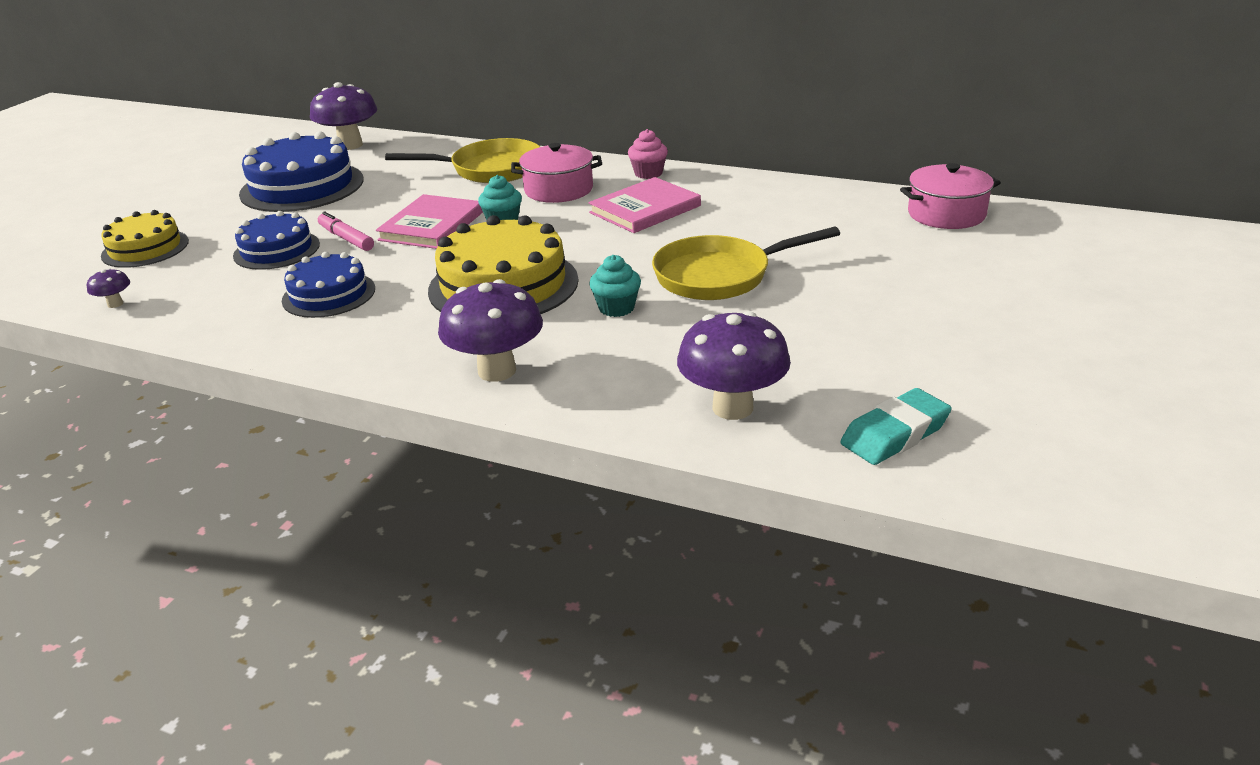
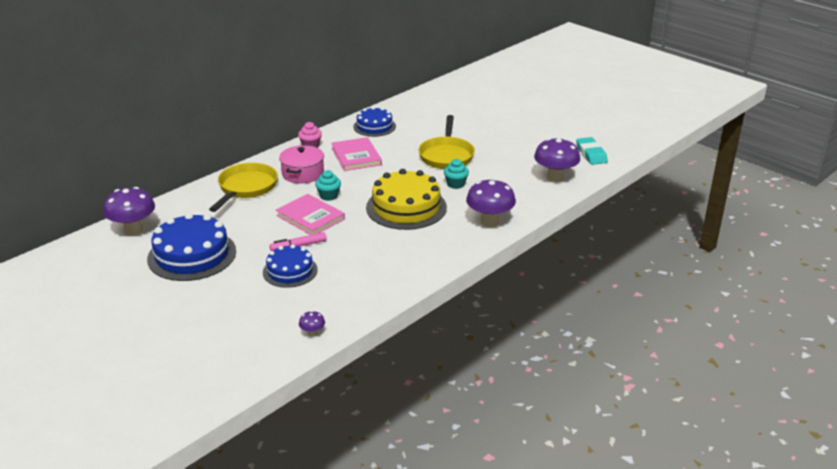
camera: 70 degrees left, 0 degrees up
(145, 248) = (232, 322): yellow cake -> none
(329, 294) = (370, 258): blue cake -> blue cake (374, 126)
(946, 214) = (435, 96): pink pot -> none

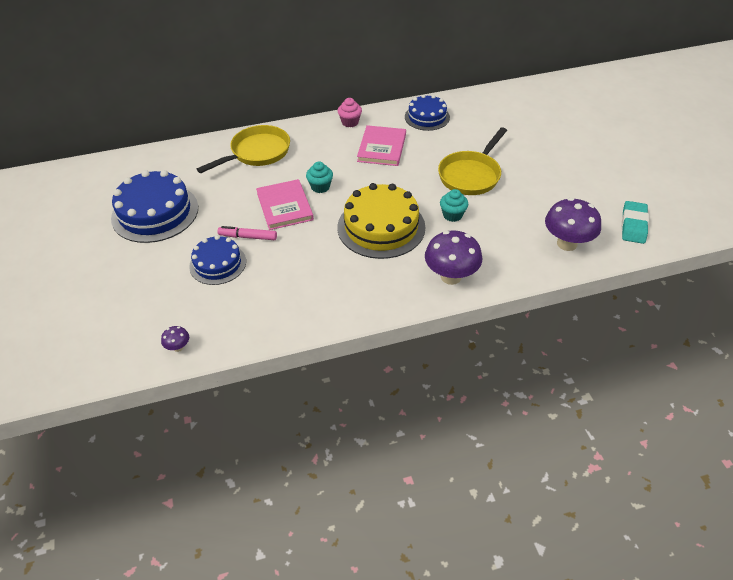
camera: 30 degrees right, 15 degrees up
(133, 230) = (133, 168): purple mushroom -> none
(303, 173) = (318, 152): pink pot -> none

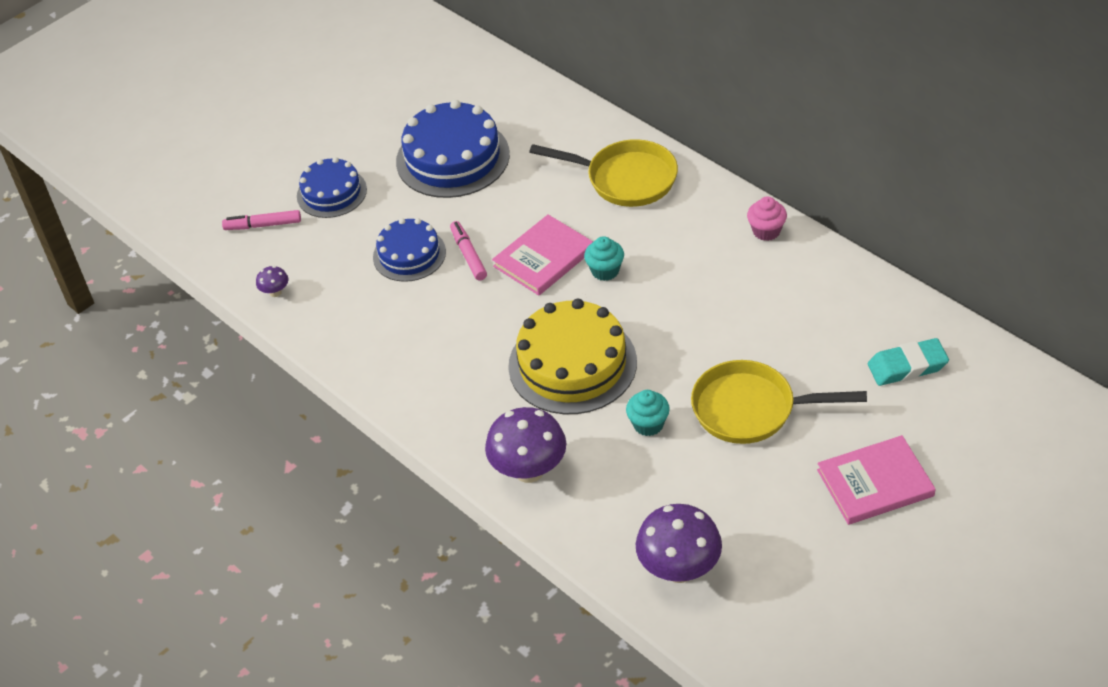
camera: 65 degrees right, 0 degrees up
(103, 330) = (263, 225): none -> pink marker
(382, 148) = (736, 290): pink book -> pink book (875, 483)
(427, 117) = (851, 304): blue cake -> blue cake (331, 193)
(633, 225) = (779, 636): turquoise eraser -> turquoise eraser (907, 366)

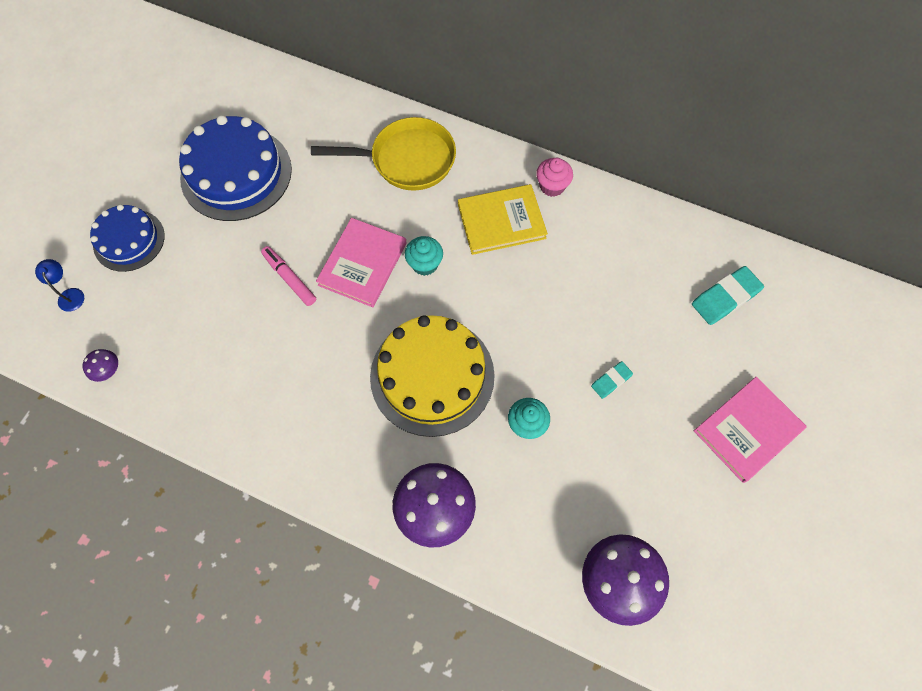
camera: 25 degrees left, 20 degrees up
(263, 225) = (70, 294): pink marker -> blue lamp
(409, 254) = (231, 292): blue cake -> none
(699, 251) = (501, 221): none -> yellow book
(751, 409) = (611, 381): yellow pan -> turquoise eraser

